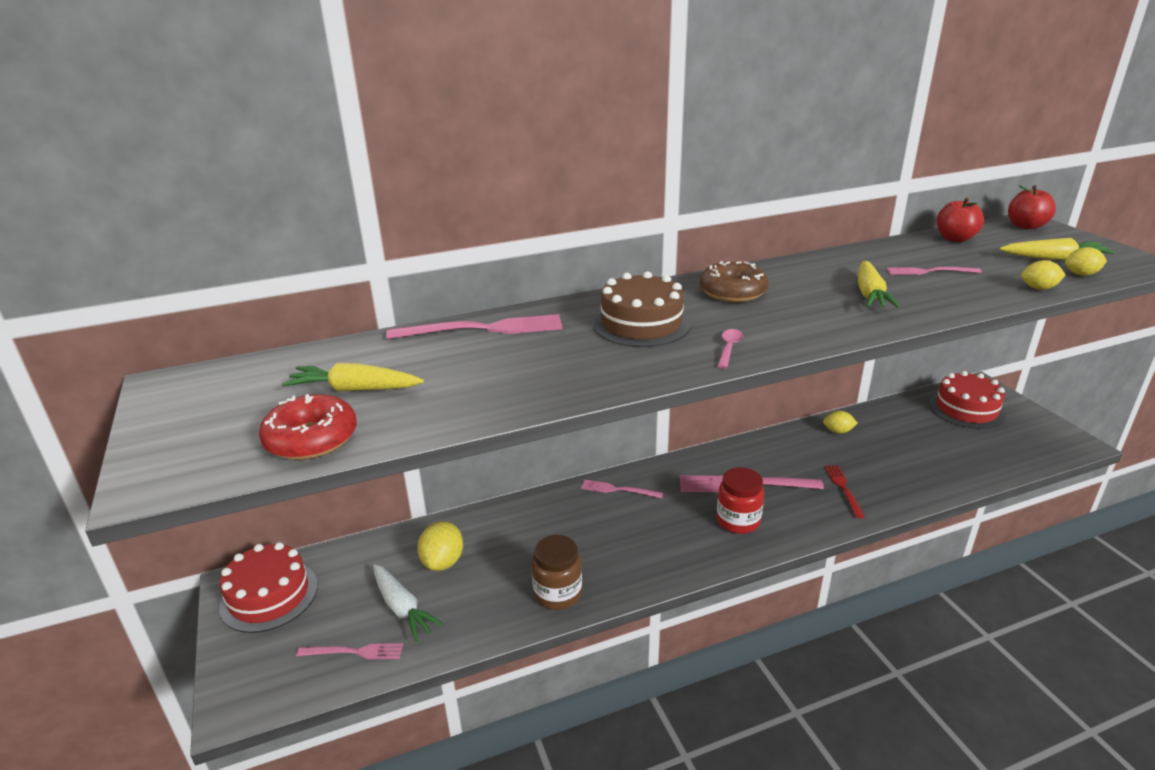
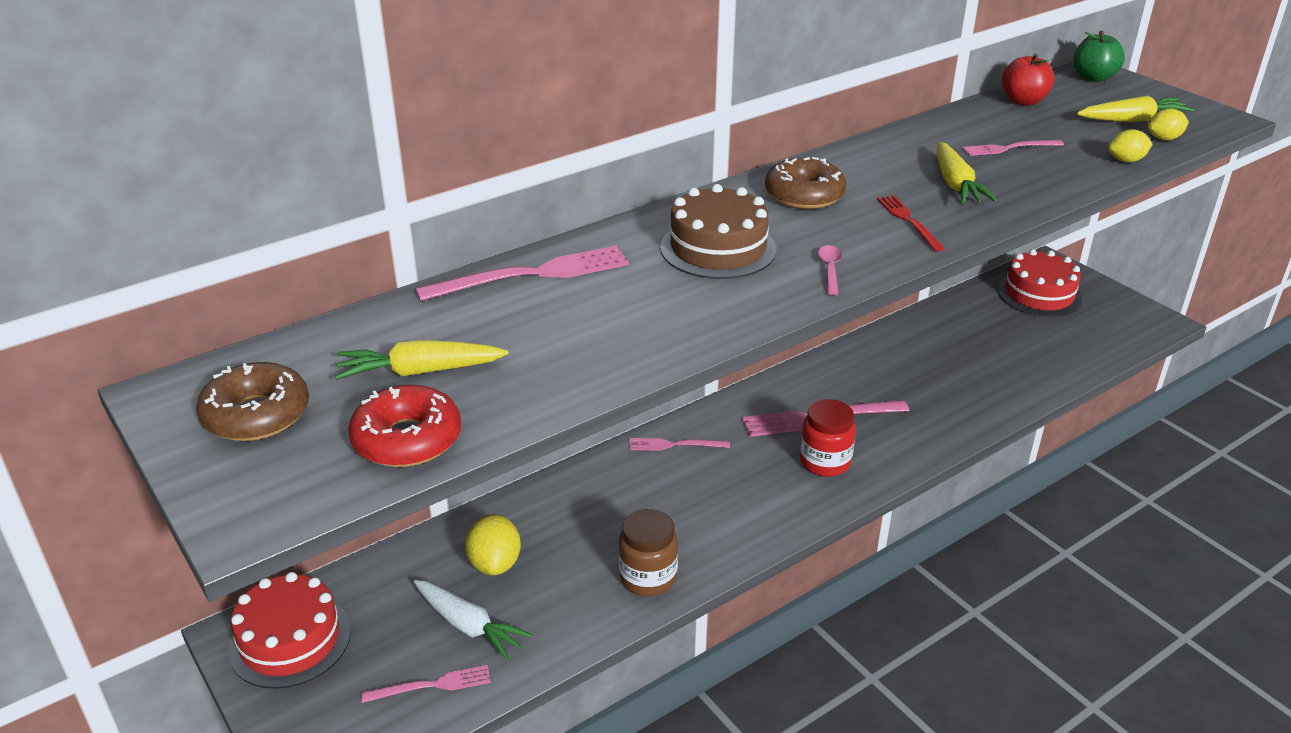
camera: 15 degrees left, 5 degrees up
(215, 406) = (256, 415): none -> brown donut
(838, 431) = (906, 339): yellow lemon -> none
(843, 489) = (930, 407): red fork -> red fork (909, 221)
(1026, 226) = (1093, 78): red apple -> green apple

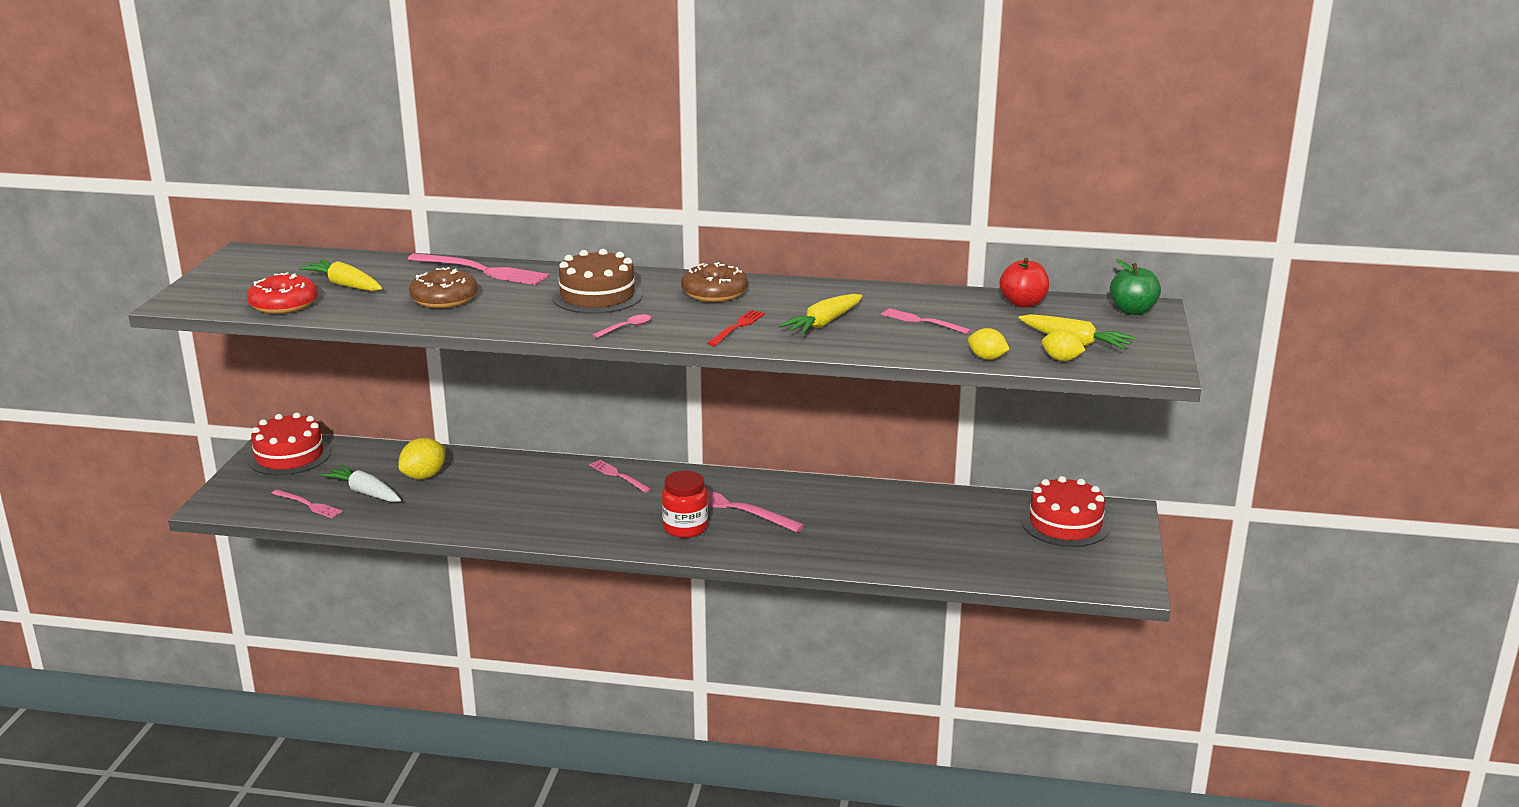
camera: 45 degrees right, 10 degrees down
(256, 415) = (256, 273): brown donut -> brown donut (444, 299)
(468, 625) = (365, 492): white carrot -> white carrot turned 135 degrees clockwise
(648, 578) = (479, 522): brown jar -> none

